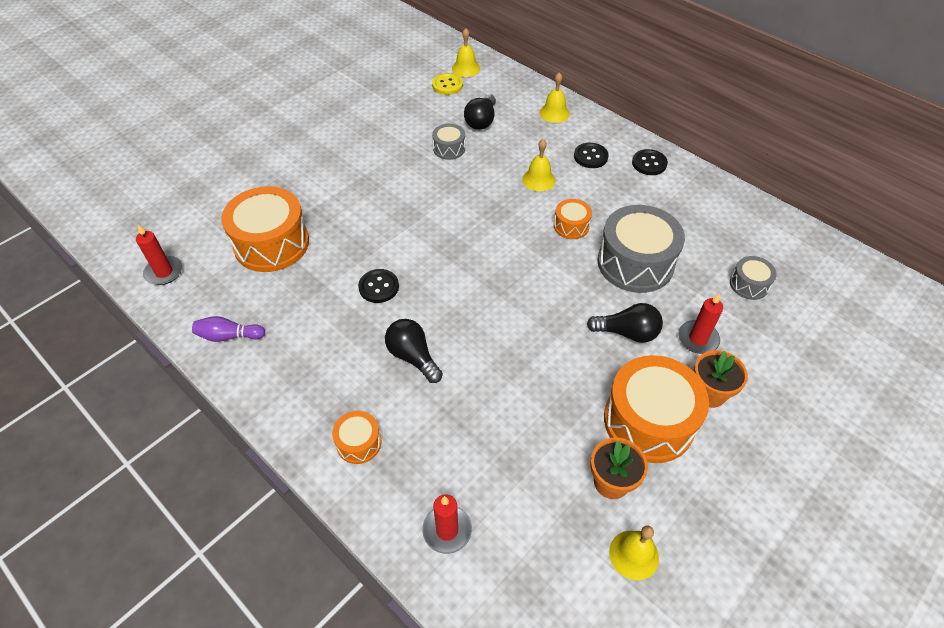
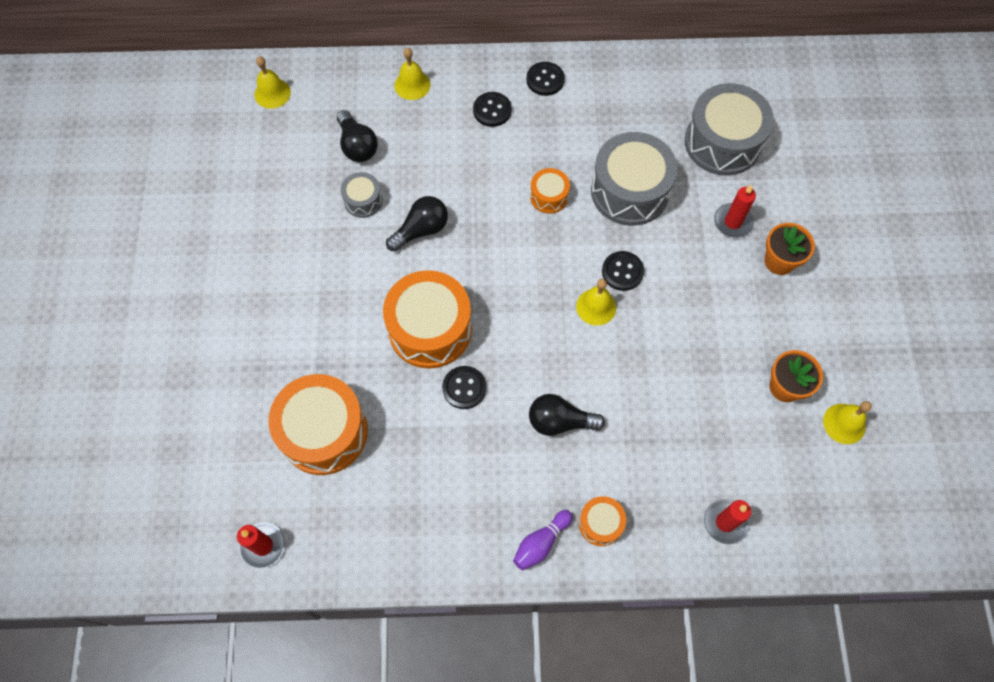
camera: 45 degrees left, 15 degrees up
(229, 336) = (398, 543): purple bowling pin -> purple bowling pin (541, 543)
(447, 85) = (278, 128): yellow button -> none
(538, 180) = (475, 170): yellow bell -> yellow bell (596, 307)
(570, 305) = (622, 271): none -> black button
(627, 333) = (684, 259): black light bulb -> black light bulb (421, 230)
(648, 421) = (764, 319): orange drum -> orange drum (430, 329)
(749, 284) = (722, 142): grey drum -> grey drum, size x2.04

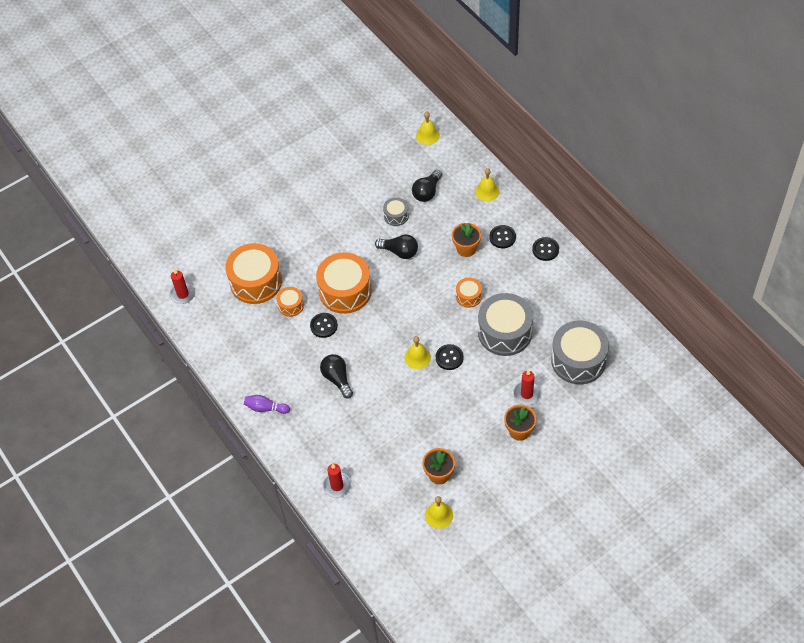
camera: 60 degrees right, 10 degrees down
(477, 156) = (466, 249): none -> orange flower pot
(600, 523) = (295, 428): orange drum -> orange drum (291, 305)

